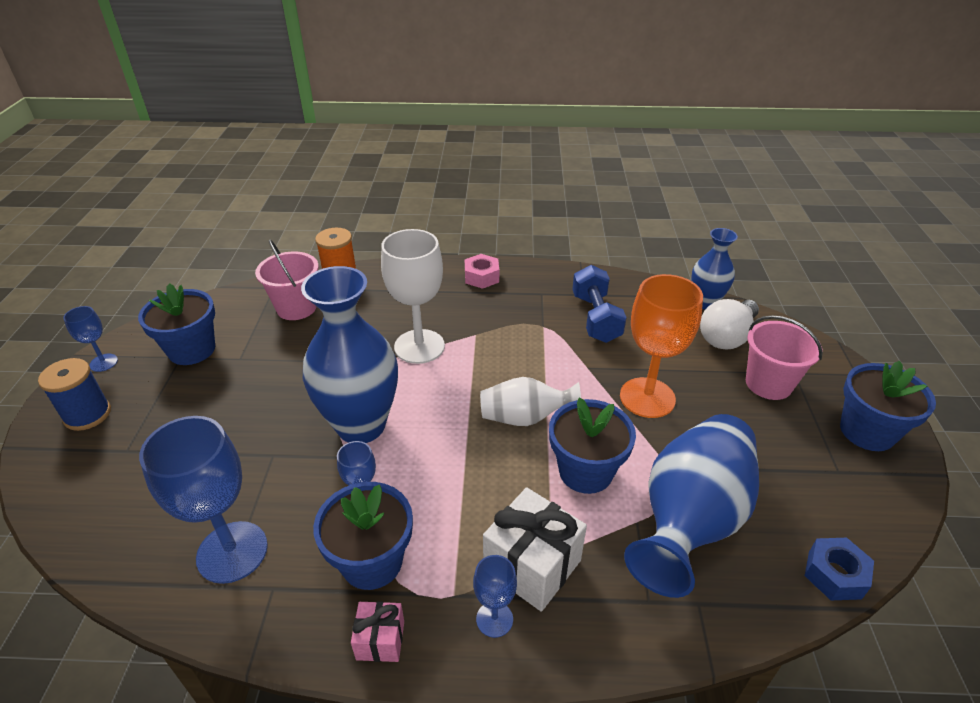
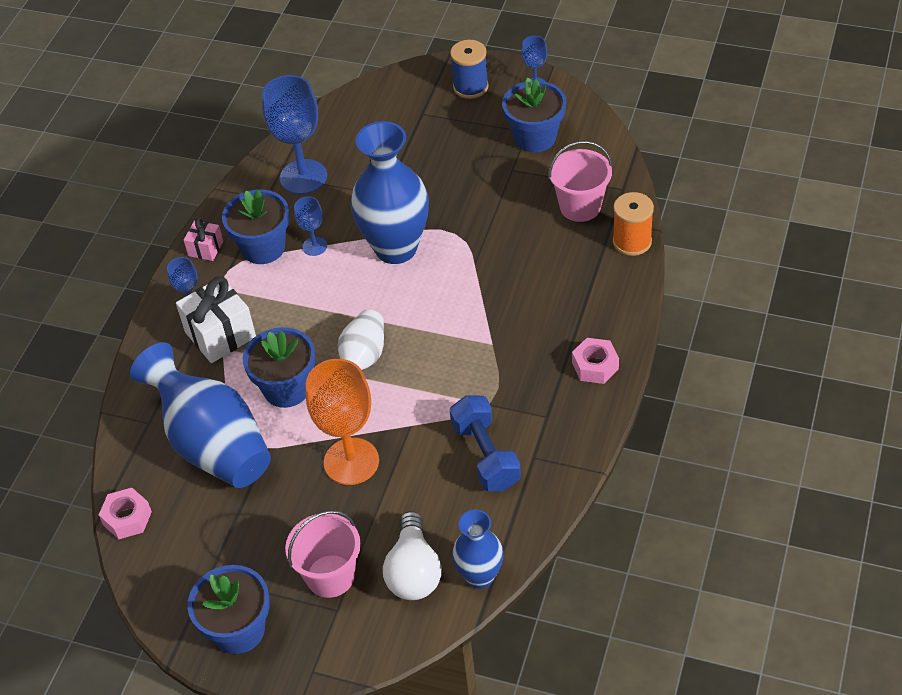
camera: 110 degrees right, 10 degrees up
(419, 346) = (487, 297): white goblet -> none
(595, 318) = (486, 455): blue dumbbell -> blue dumbbell turned 60 degrees clockwise
(726, 336) = (413, 571): white light bulb -> white light bulb turned 150 degrees counterclockwise
(834, 574) = (127, 518): blue nut -> pink nut

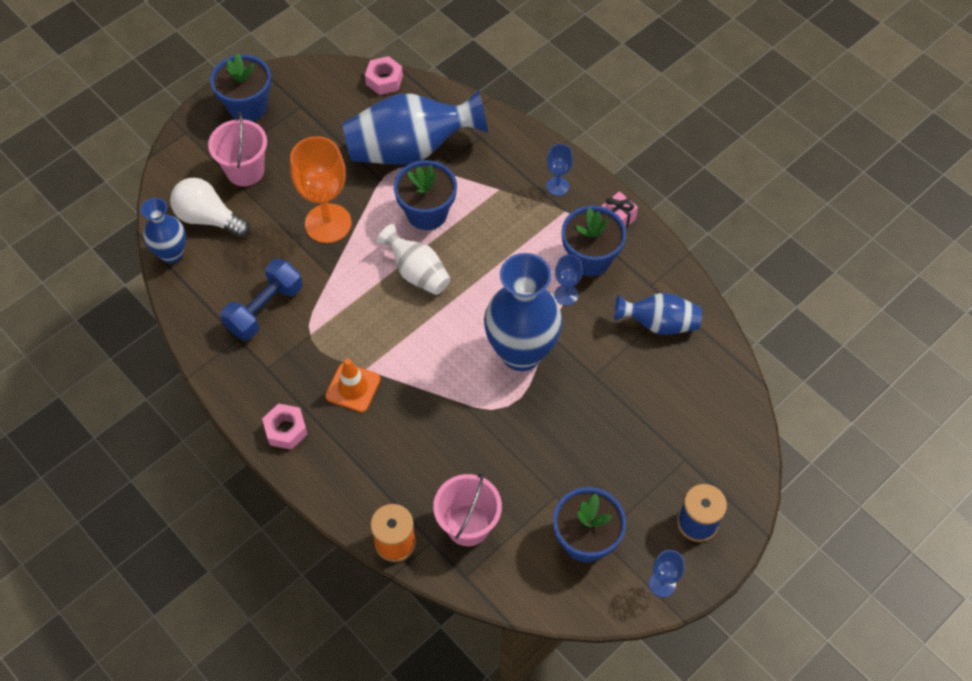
camera: 115 degrees right, 10 degrees up
(220, 334) = (514, 193): white gift -> none
(303, 177) = (659, 323): blue goblet -> blue vase
(486, 455) = (265, 309): blue dumbbell -> blue dumbbell turned 60 degrees counterclockwise
(517, 342) = (353, 387): none -> orange traffic cone

